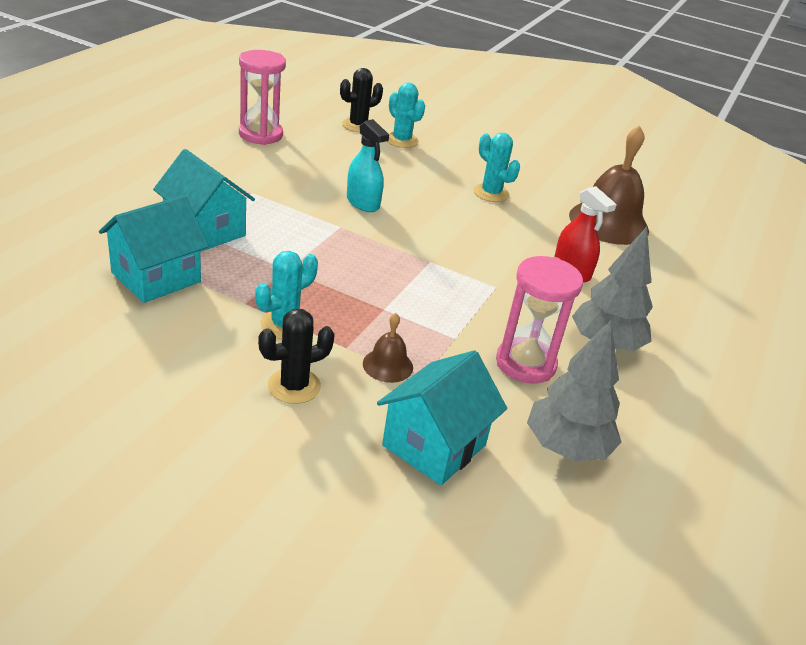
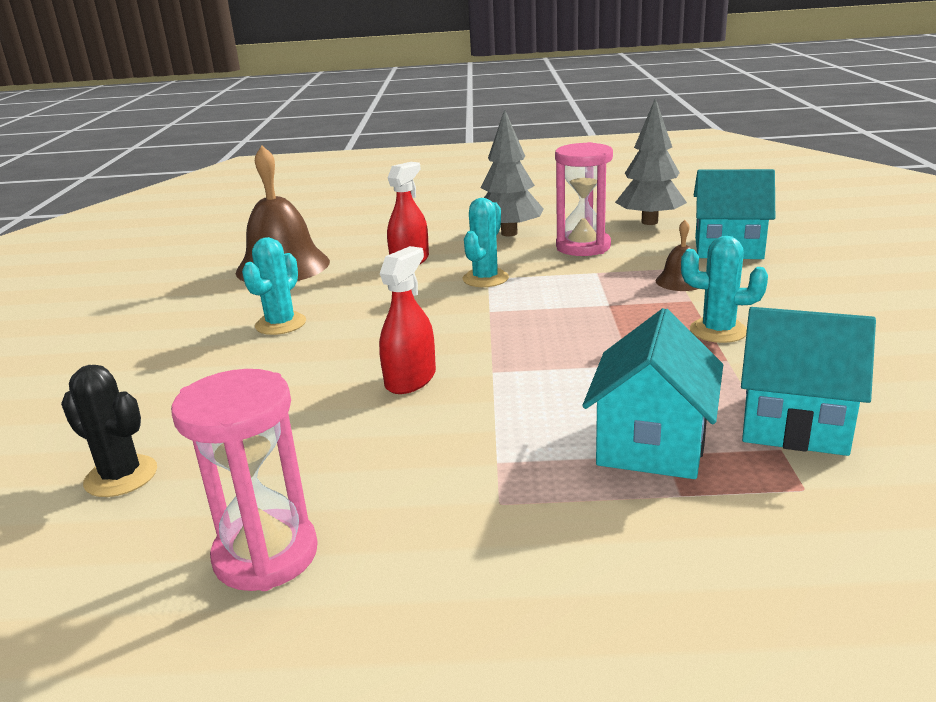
camera: 110 degrees left, 10 degrees down
(294, 386) = (778, 300): black cactus -> none
(363, 202) = (410, 379): turquoise spray bottle -> red spray bottle
(401, 140) = (158, 420): turquoise cactus -> turquoise cactus (485, 279)

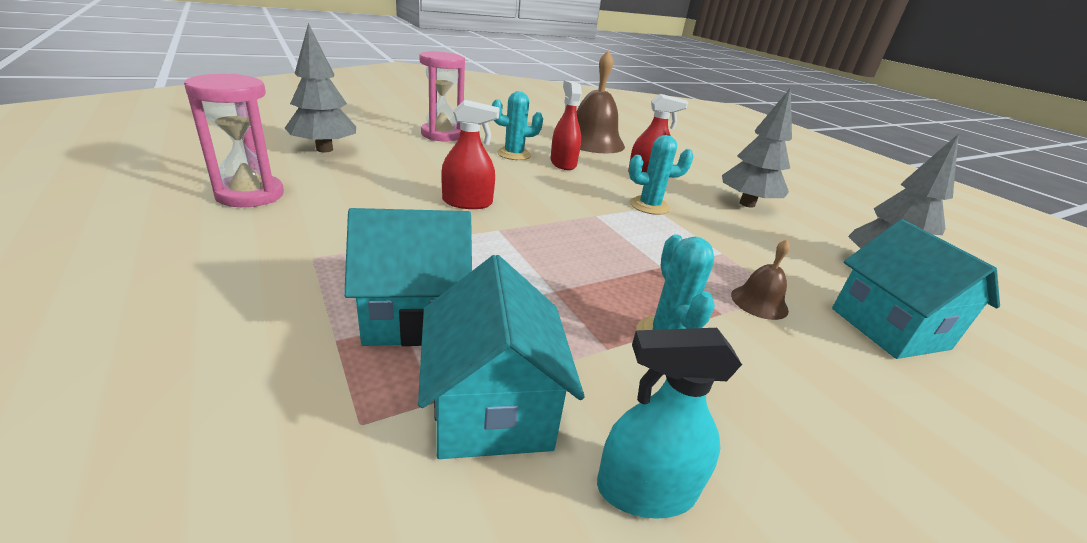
camera: 55 degrees right, 5 degrees up
(121, 476) = (324, 149): black cactus -> grey tree
(337, 299) = (563, 163): none -> red spray bottle
(583, 247) = (767, 240): pink hourglass -> pink hourglass (442, 135)
(880, 381) = (646, 489): none -> turquoise spray bottle

